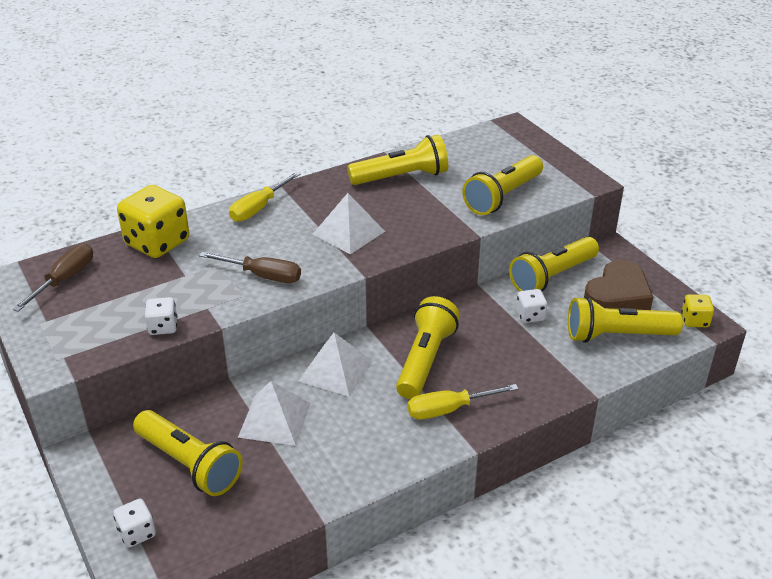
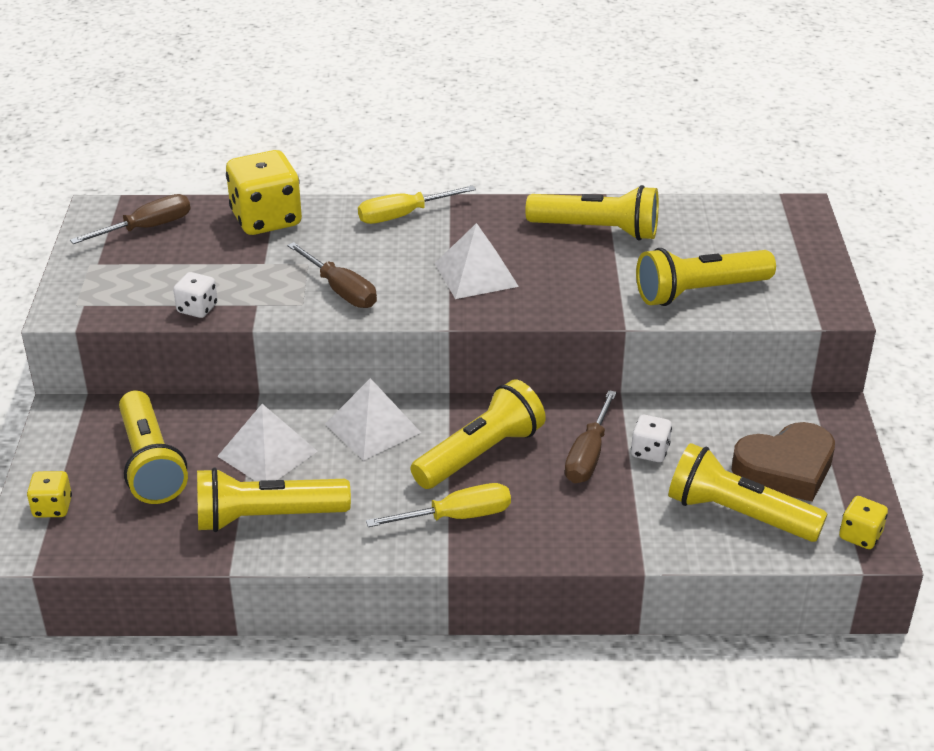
camera: 30 degrees right, 0 degrees up
(137, 533) = (52, 507): white dice -> yellow dice
(448, 410) = (457, 516): yellow screwdriver -> yellow screwdriver turned 150 degrees clockwise
(495, 333) = (588, 455): none -> brown screwdriver
(552, 276) = (722, 416): yellow flashlight -> yellow flashlight (267, 517)

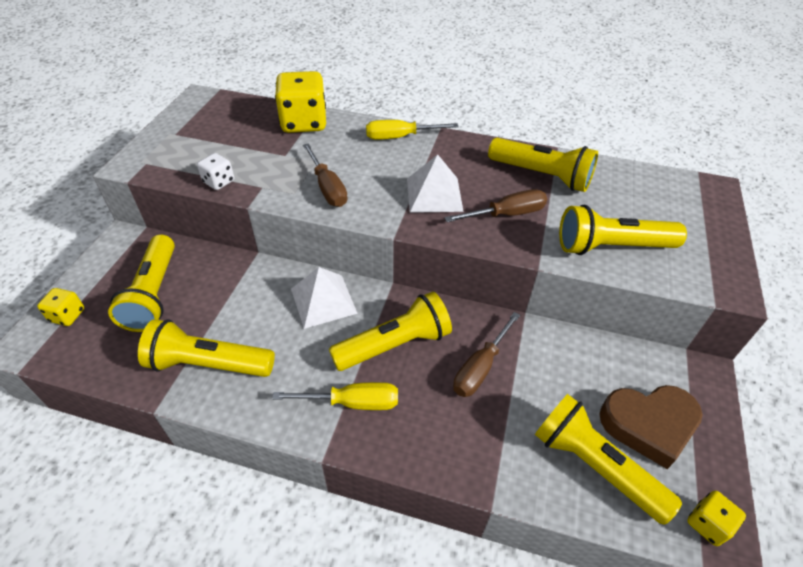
camera: 15 degrees right, 10 degrees up
(147, 228) = (222, 114): brown screwdriver -> brown screwdriver (507, 214)
(267, 453) = (238, 305): white pyramid -> none
(650, 451) = (533, 376): white dice -> none

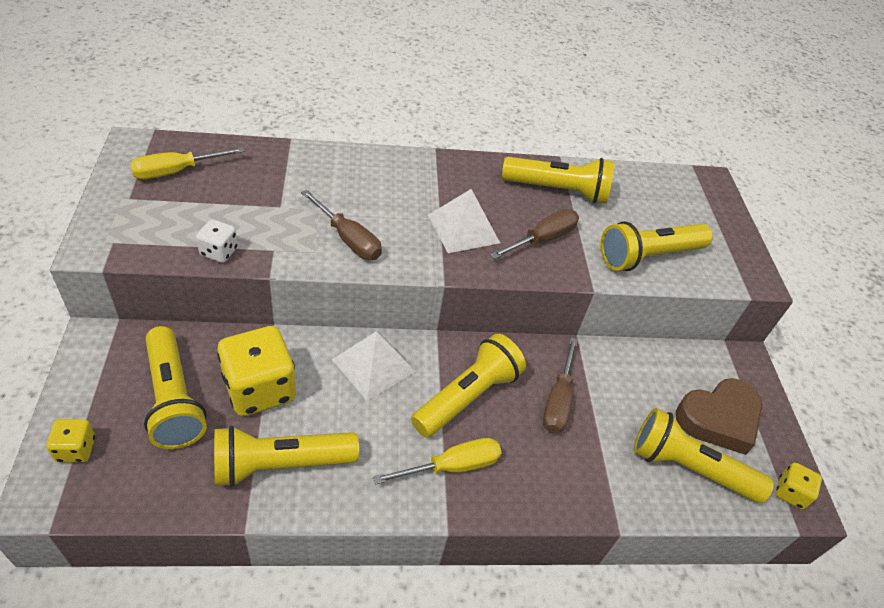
camera: 25 degrees left, 0 degrees up
(304, 123) = (282, 162): yellow dice -> yellow dice (260, 389)
(400, 137) = (398, 166): yellow screwdriver -> yellow screwdriver (176, 171)

